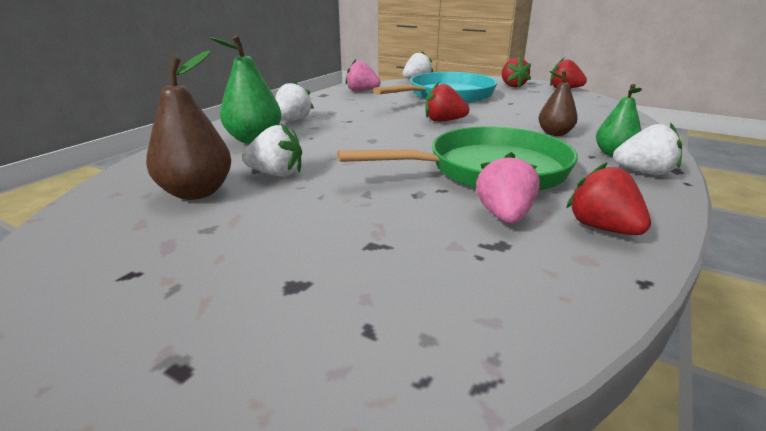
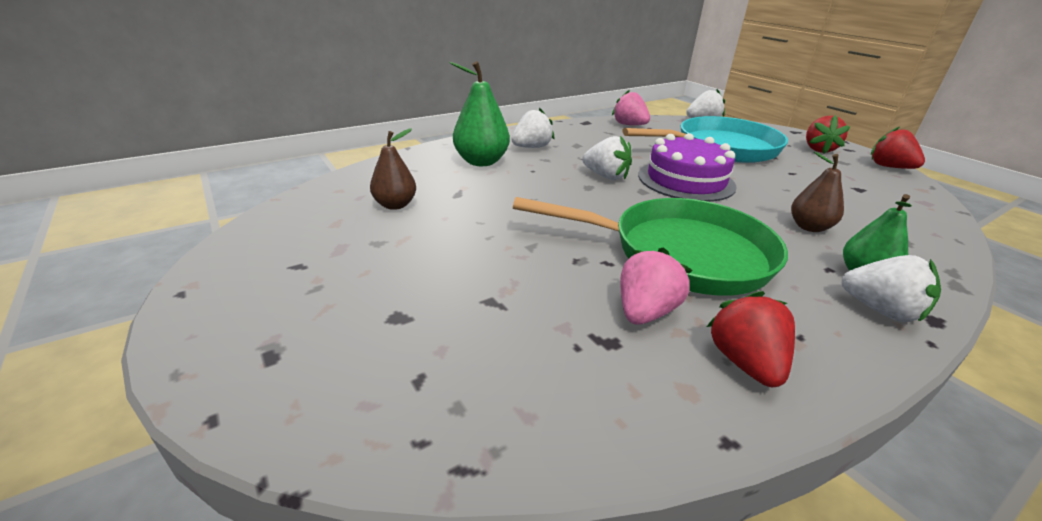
camera: 25 degrees right, 5 degrees up
(196, 192) = (395, 205): brown pear -> brown pear, size x0.65
(277, 174) = (471, 203): white strawberry -> white strawberry (606, 176)
(443, 121) = (686, 180): red strawberry -> purple cake

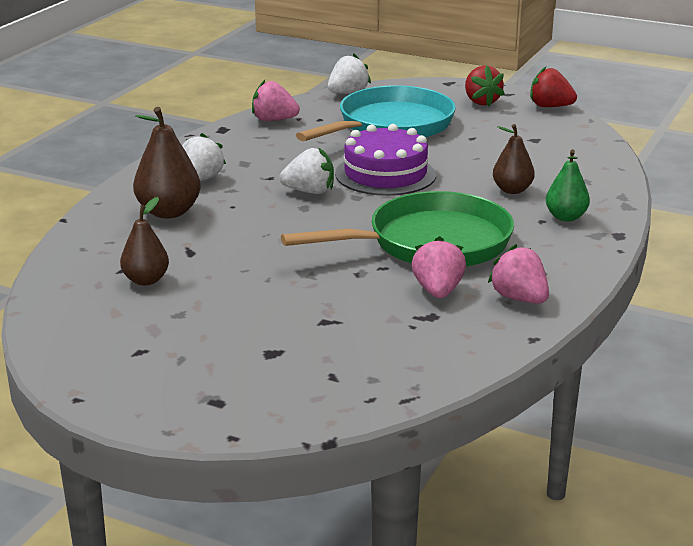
camera: 30 degrees left, 5 degrees down
(481, 162) = (169, 212): green pear -> brown pear
(745, 362) = (519, 298): red strawberry -> pink strawberry
(880, 310) = (584, 239): white strawberry -> none

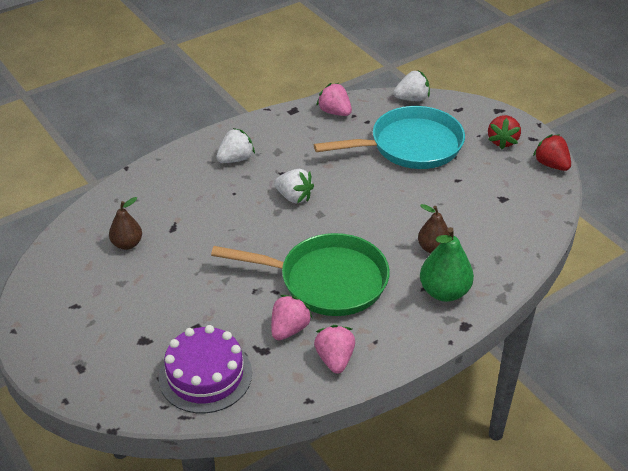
camera: 30 degrees right, 15 degrees up
(169, 212) = (191, 184): brown pear -> none
(385, 174) = (360, 197): purple cake -> purple cake (205, 375)
(566, 217) = (444, 292): green pear -> green pear, size x1.54

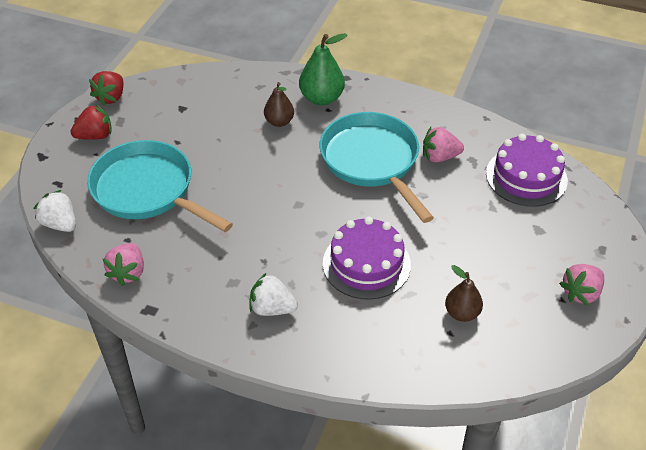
camera: 125 degrees left, 5 degrees up
(223, 220) = (366, 264): none -> purple cake
(294, 197) = (291, 232): white strawberry -> none
(326, 281) = (372, 161): green pan -> turquoise pan
(335, 359) = (440, 122): pink strawberry -> pink strawberry (581, 293)

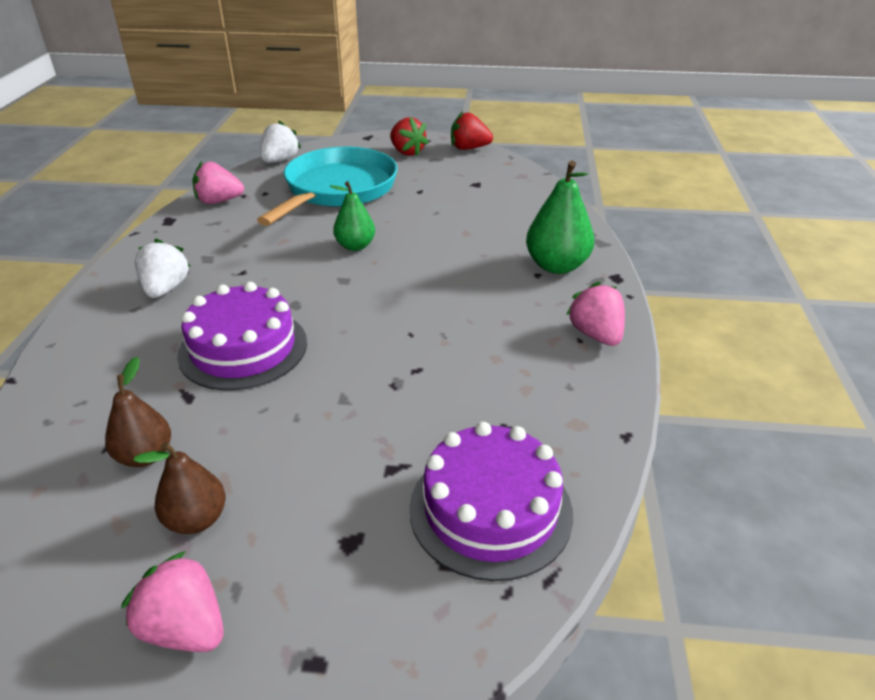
camera: 75 degrees right, 10 degrees down
(252, 192) = (355, 246): none -> green pear
(279, 121) = (489, 243): brown pear -> brown pear (196, 520)
(372, 161) = (449, 325): turquoise pan -> none
(439, 157) = (491, 390): pink strawberry -> pink strawberry (596, 335)

